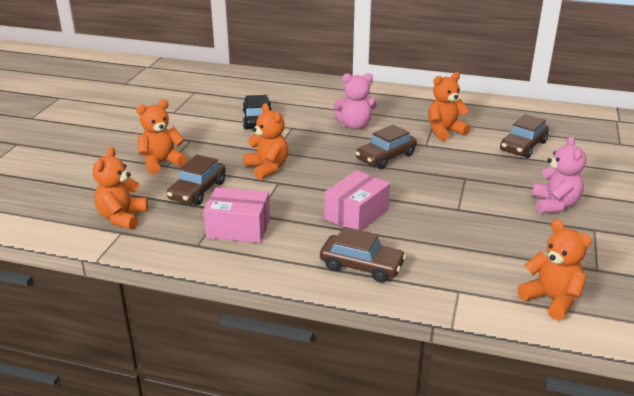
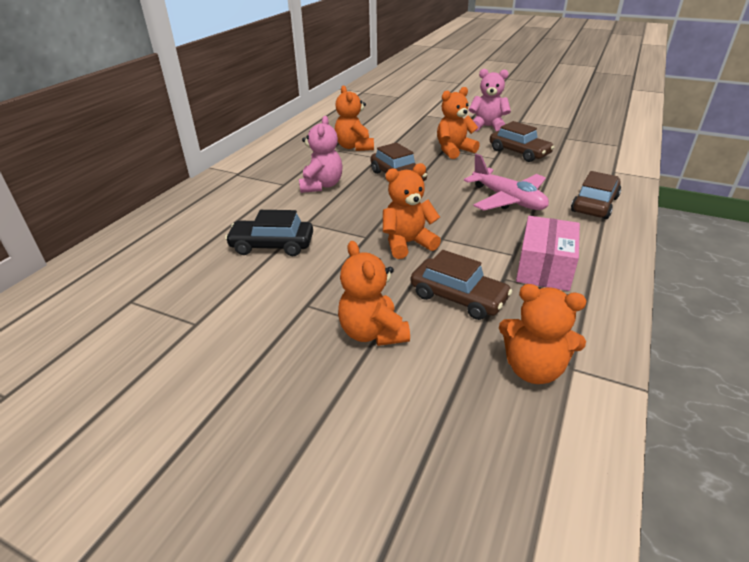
camera: 80 degrees left, 5 degrees up
(356, 214) = (508, 200): pink box -> pink plane
(523, 146) = (393, 123): brown car -> brown car (519, 152)
(551, 300) = (611, 144): orange teddy bear -> orange teddy bear (454, 150)

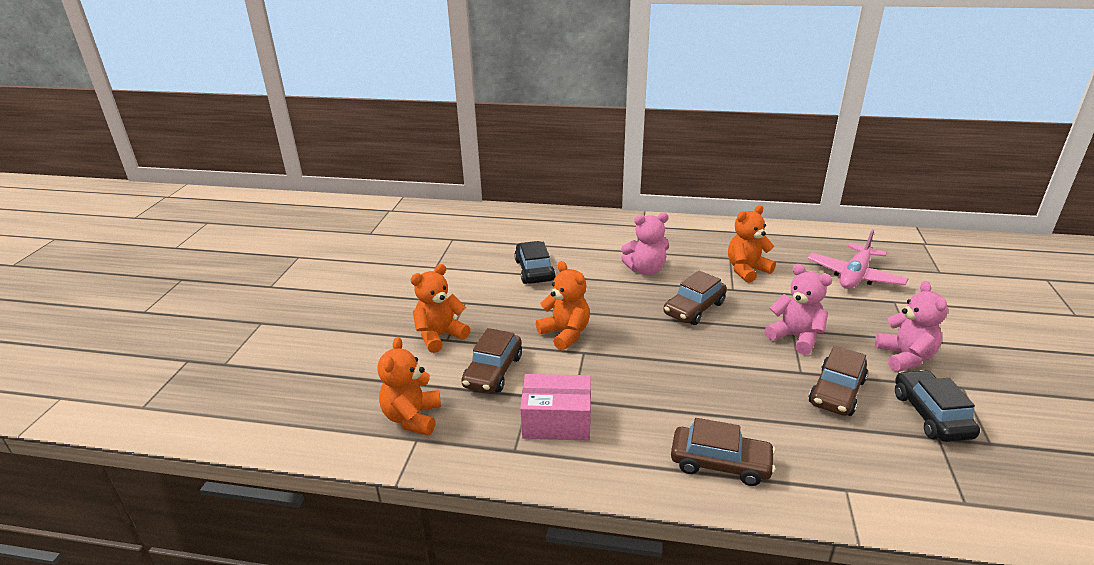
camera: 75 degrees right, 5 degrees down
(454, 150) = (795, 337): orange teddy bear -> pink teddy bear
(508, 200) = (688, 389): pink plane -> pink plane (854, 276)
(544, 134) = (930, 415): none -> black car

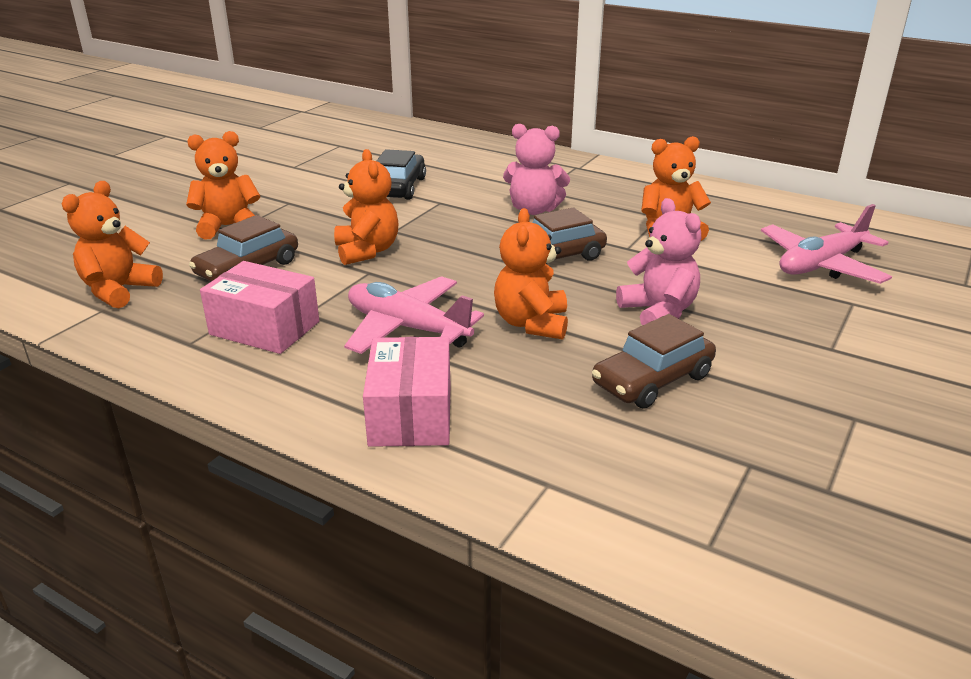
camera: 20 degrees right, 0 degrees up
(654, 393) = (407, 328): none -> pink plane
(720, 463) = (411, 414): brown car -> pink box
(729, 367) = (531, 323): none -> orange teddy bear
(905, 357) = (799, 366): pink teddy bear -> none
(930, 415) = (767, 436): black car -> none

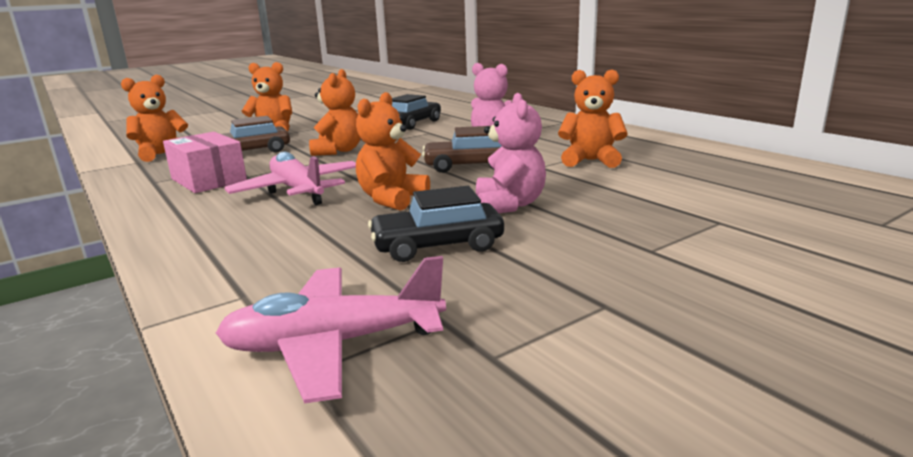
camera: 25 degrees right, 10 degrees down
(411, 414) = (218, 236): pink box -> none
(652, 380) = (437, 245): brown car -> black car
(821, 265) = (718, 193): pink plane -> pink plane (334, 344)

